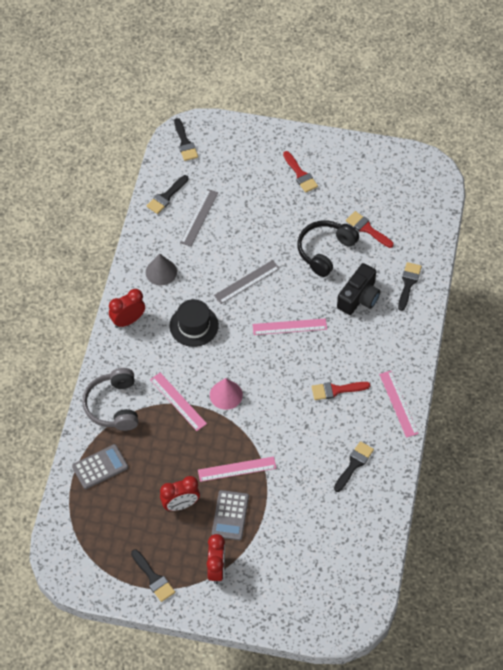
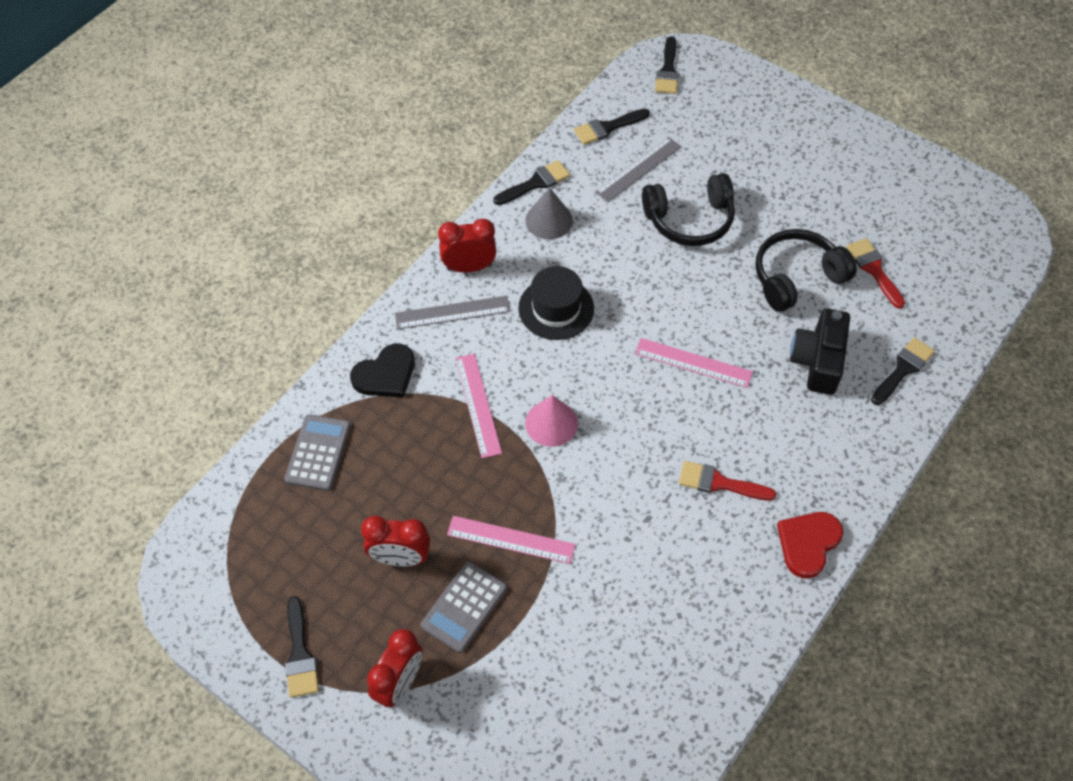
camera: 25 degrees right, 0 degrees up
(100, 467) = (318, 453): grey calculator -> grey calculator turned 75 degrees counterclockwise
(114, 406) = (385, 374): grey headphones -> black heart
(246, 238) = (689, 219): none -> black headphones
(247, 282) = (661, 277): grey ruler -> grey ruler (452, 313)
(300, 174) = (809, 163): red brush -> none
(354, 464) = (693, 609): black brush -> black brush (535, 183)
(359, 297) = (817, 361): black camera -> black camera turned 135 degrees clockwise
(398, 403) = (808, 543): pink ruler -> red heart

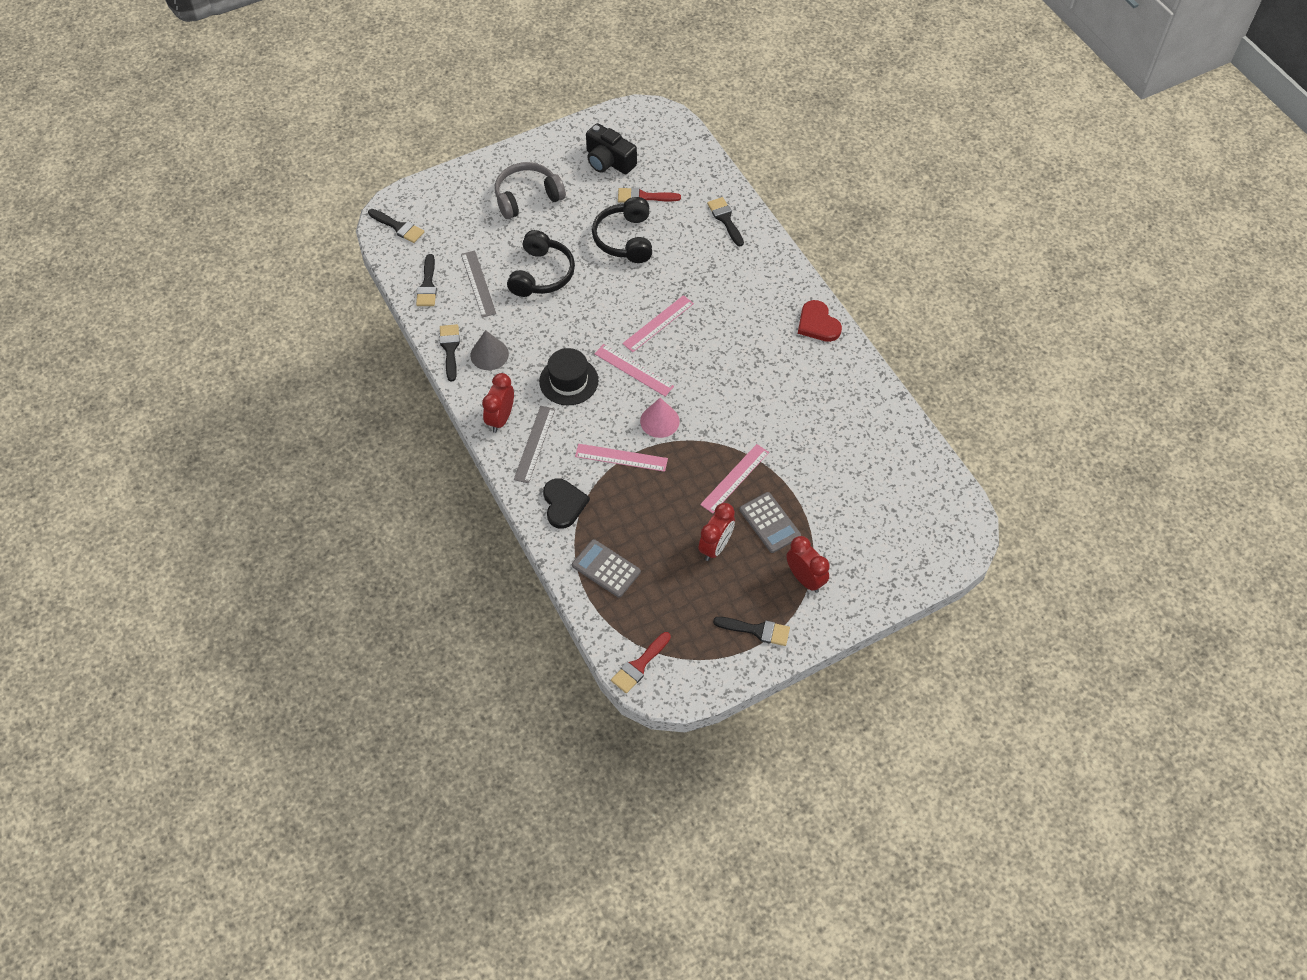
camera: 65 degrees left, 0 degrees up
(610, 366) = (634, 370): none -> pink ruler
(719, 483) = (753, 349): red brush -> red brush (639, 665)
(789, 160) = (527, 197): none -> grey headphones
(817, 361) = (694, 258): black camera -> black camera (608, 161)

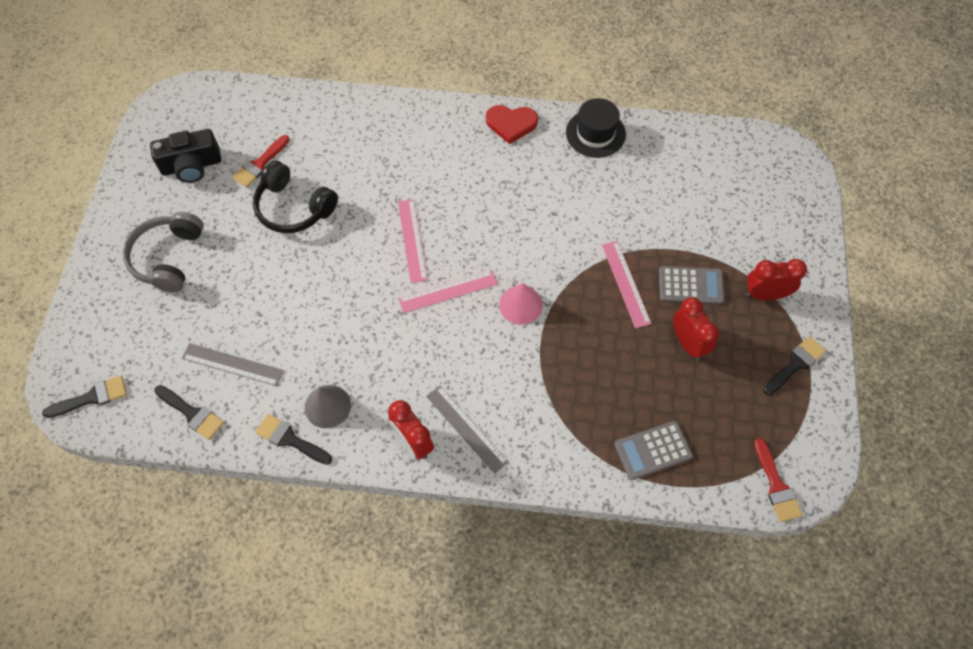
camera: 55 degrees left, 5 degrees up
(541, 274) = (271, 301): black headphones -> none
(563, 504) = (555, 444): black heart -> none
(568, 381) = (416, 354): black hat -> black hat (595, 133)
(621, 458) = (538, 362): pink ruler -> none
(725, 219) = (342, 119): black brush -> none

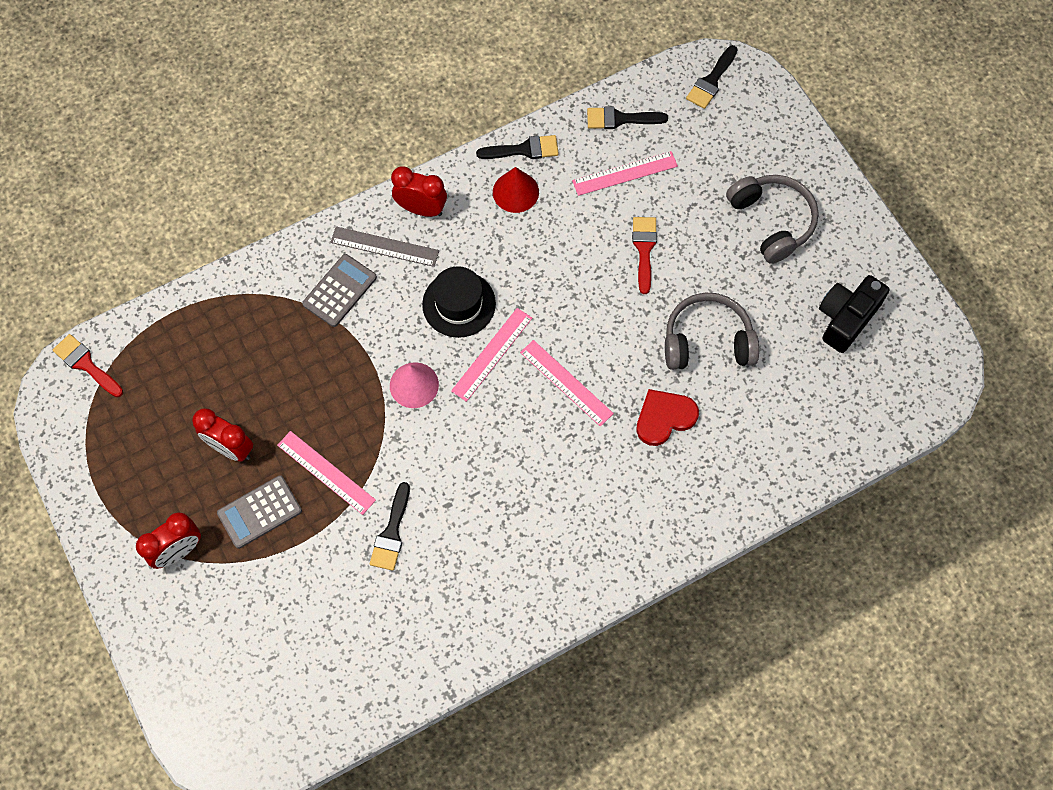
camera: 145 degrees right, 5 degrees up
(232, 364) = (624, 173): grey ruler -> pink ruler
(259, 164) = (784, 363): red brush -> red brush (644, 249)
(294, 207) = (707, 341): black headphones -> grey headphones
(327, 406) = (515, 192): grey cone -> red cone
(511, 124) = (569, 587): red heart -> red heart (664, 417)
(595, 133) = (468, 638): black hat -> black hat (459, 304)
(653, 450) = (211, 328): grey calculator -> grey calculator (340, 291)
(795, 364) = (115, 492): black brush -> black brush (391, 533)

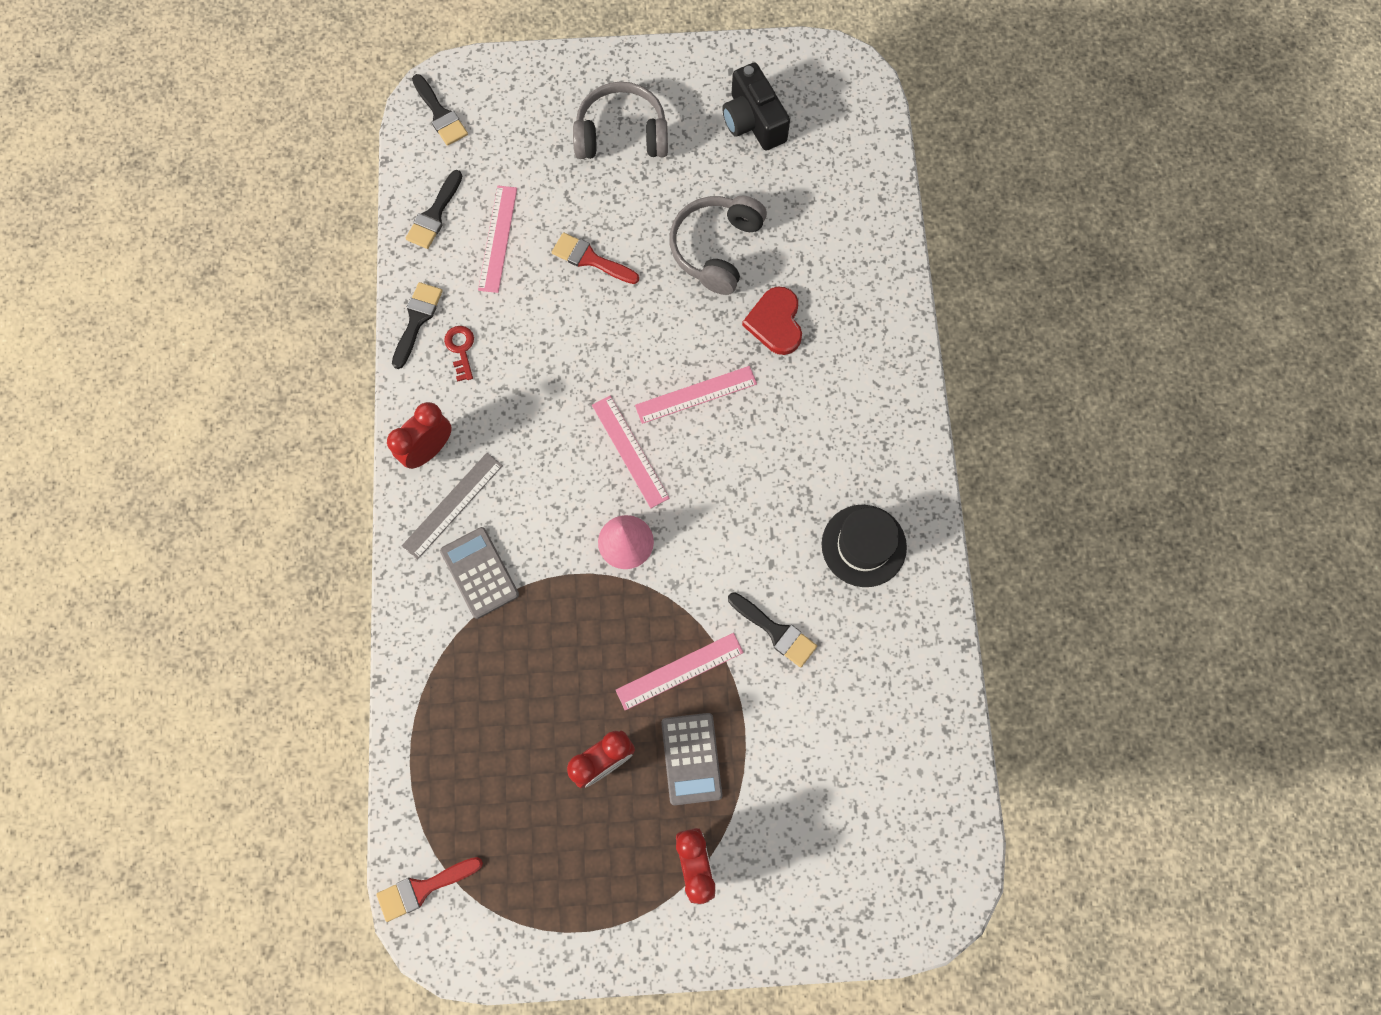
camera: 65 degrees left, 5 degrees up
(459, 304) = (558, 459): black hat -> black hat (863, 545)
(515, 192) = (461, 349): red cone -> red key

